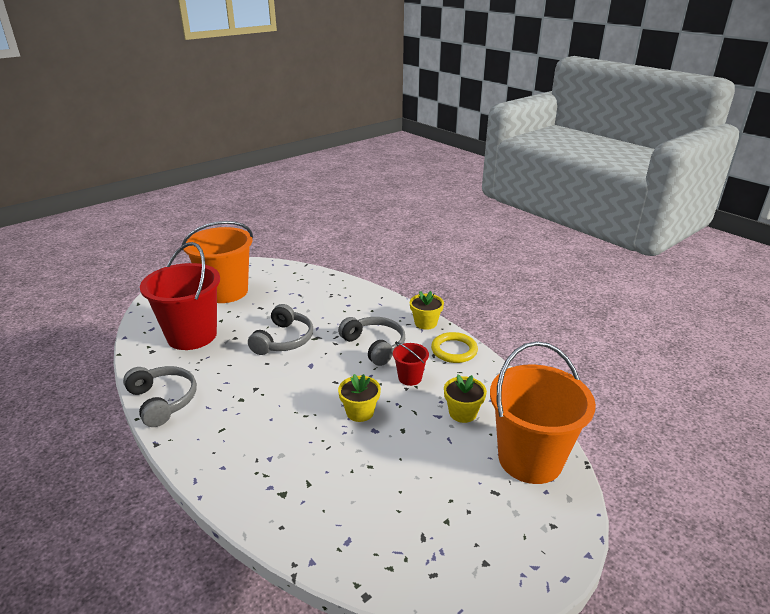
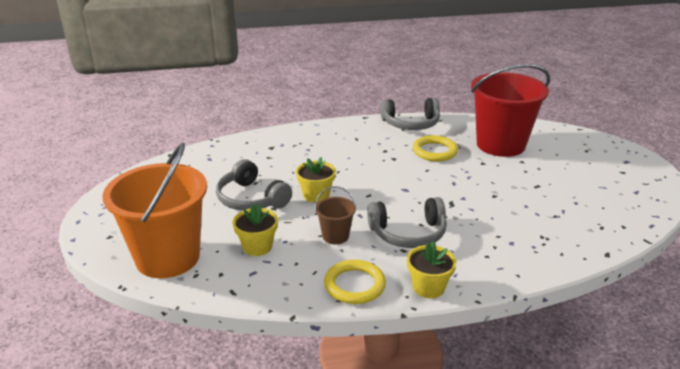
camera: 120 degrees right, 0 degrees up
(226, 292) = (585, 173): orange bucket -> none
(226, 368) = (434, 151): none -> yellow ring
(283, 340) = (460, 185): grey headphones -> grey headphones (251, 199)
(410, 378) = (335, 236): red bucket -> brown bucket

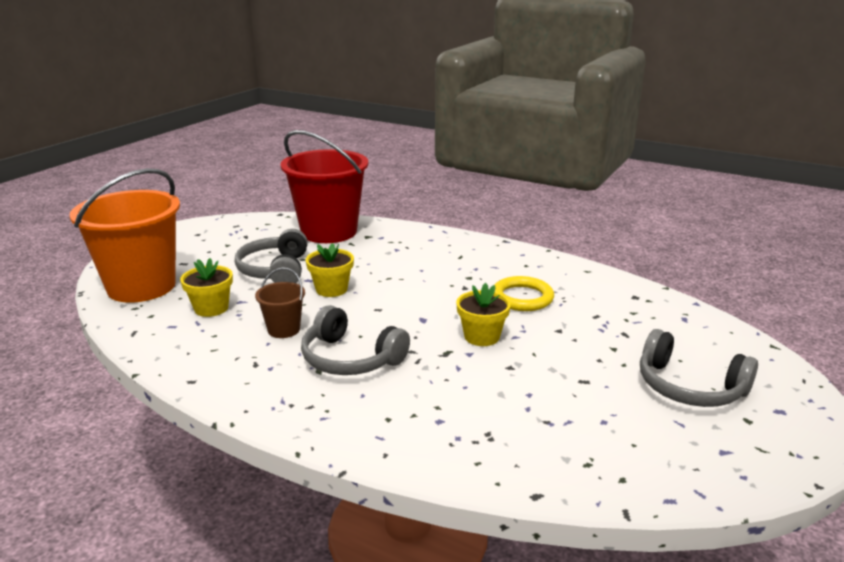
camera: 40 degrees right, 5 degrees down
(354, 285) = (223, 376): yellow ring -> none
(411, 123) = (545, 263): grey headphones -> grey headphones (689, 387)
(428, 287) = (278, 414): yellow flower pot -> yellow flower pot (481, 336)
(500, 145) = (618, 321): red bucket -> red bucket (329, 232)

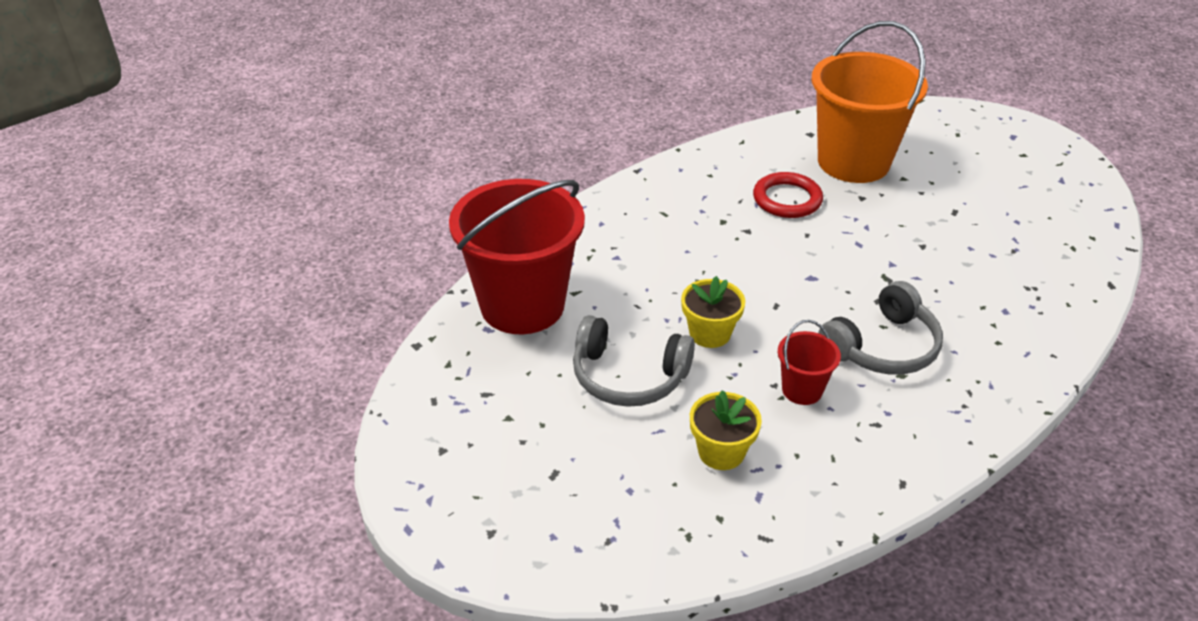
camera: 70 degrees left, 15 degrees up
(141, 287) = (619, 527): orange bucket -> orange bucket (853, 162)
(284, 329) = (802, 390): brown bucket -> red bucket
(481, 336) = (861, 247): yellow flower pot -> none
(522, 298) = (787, 199): yellow ring -> red ring
(689, 387) = (974, 163): grey headphones -> none

